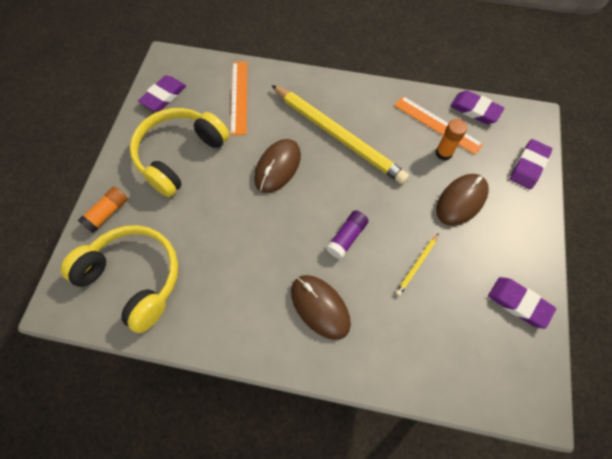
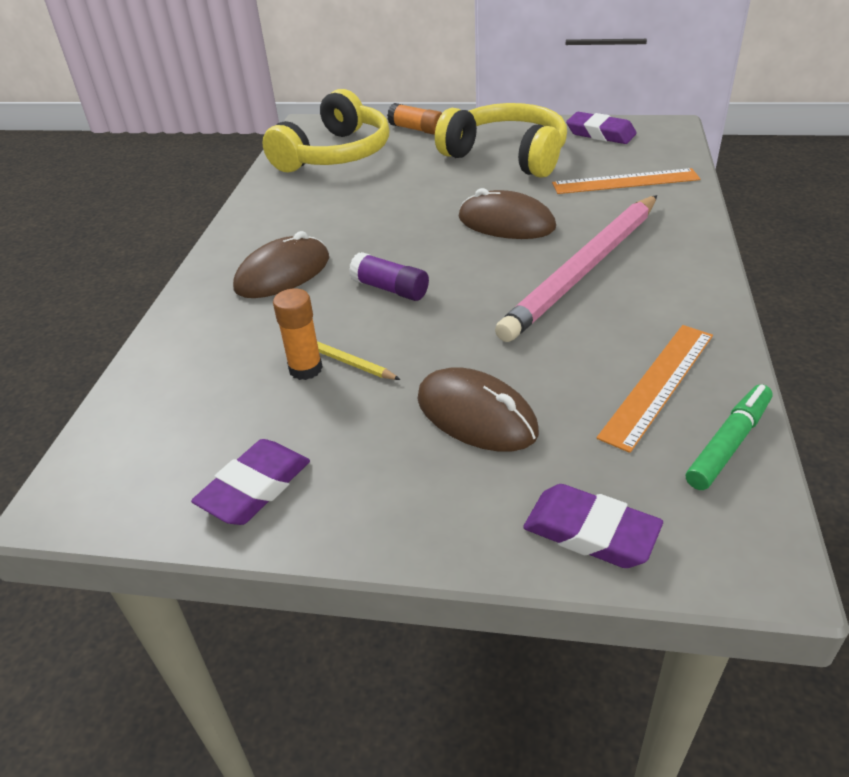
camera: 90 degrees right, 25 degrees down
(338, 135) = (584, 270): yellow pencil -> pink pencil
(443, 153) = (586, 392): orange glue stick -> orange glue stick (305, 369)
(475, 110) = (728, 443): purple eraser -> green marker

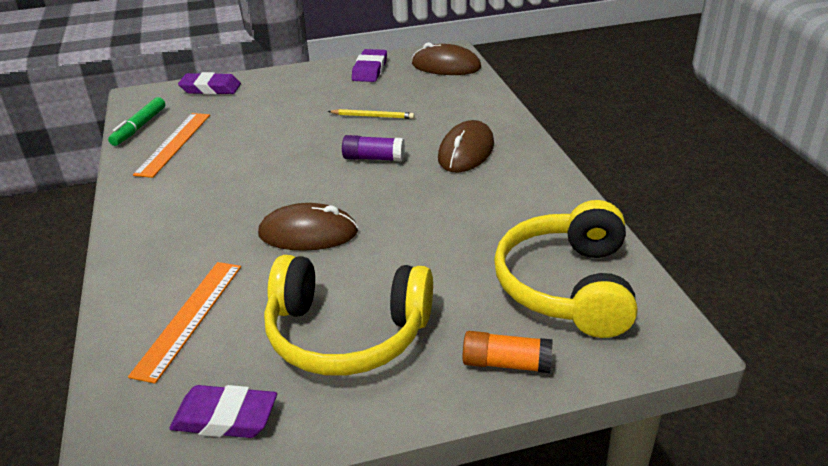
camera: 155 degrees right, 5 degrees down
(305, 369) = (389, 108): orange glue stick -> none
(476, 415) = (277, 111): brown mouse -> brown mouse (446, 66)
(584, 270) = (226, 203): pink pencil -> none
(625, 181) = (189, 318): orange ruler -> orange ruler turned 45 degrees counterclockwise

